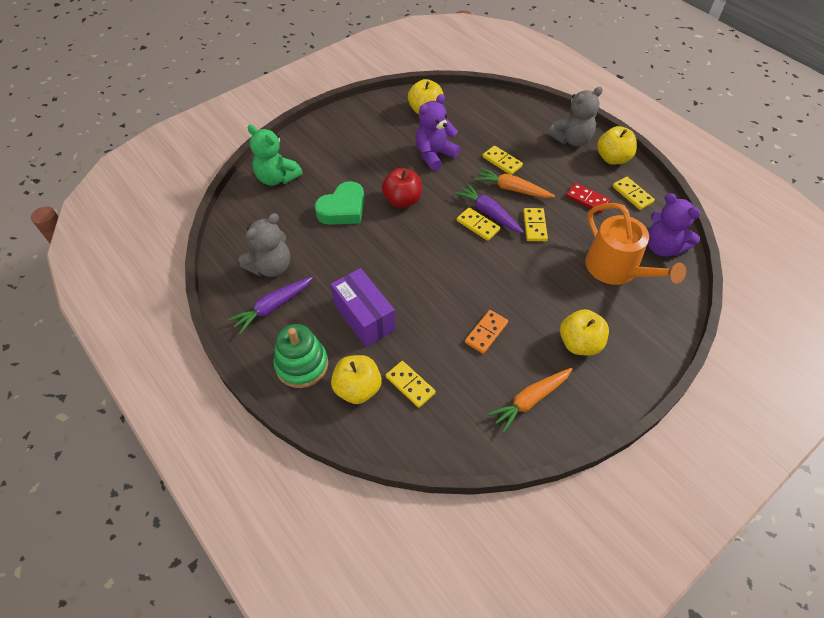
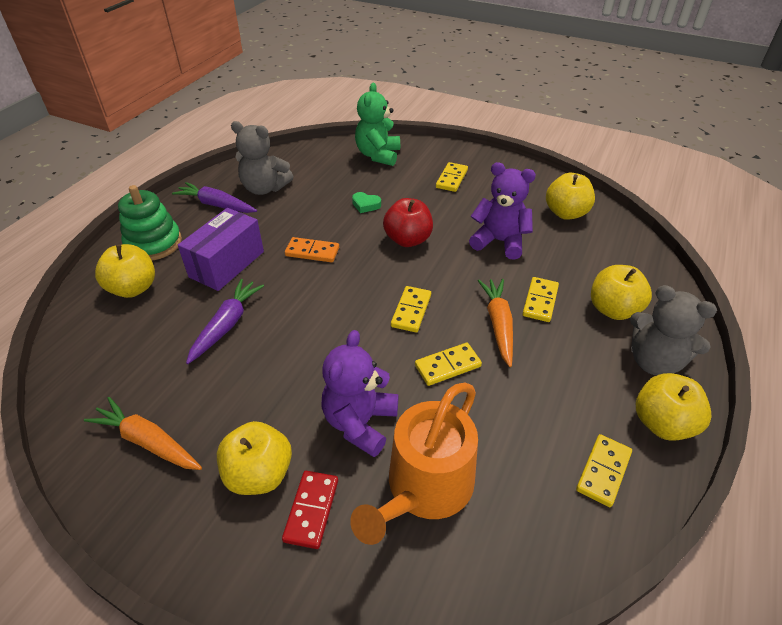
camera: 65 degrees right, 10 degrees down
(343, 209) = (365, 205): green heart -> green heart, size x0.48
(410, 385) = (147, 325): yellow domino -> yellow domino (452, 179)
(486, 333) = (242, 368): orange domino -> orange domino (312, 252)
(488, 213) = (439, 314): purple carrot -> purple carrot (226, 325)
(525, 135) = (613, 309): none -> yellow apple
(587, 199) = (543, 412): red domino -> red domino (311, 510)
(662, 247) = (515, 548): purple teddy bear -> purple teddy bear (360, 423)

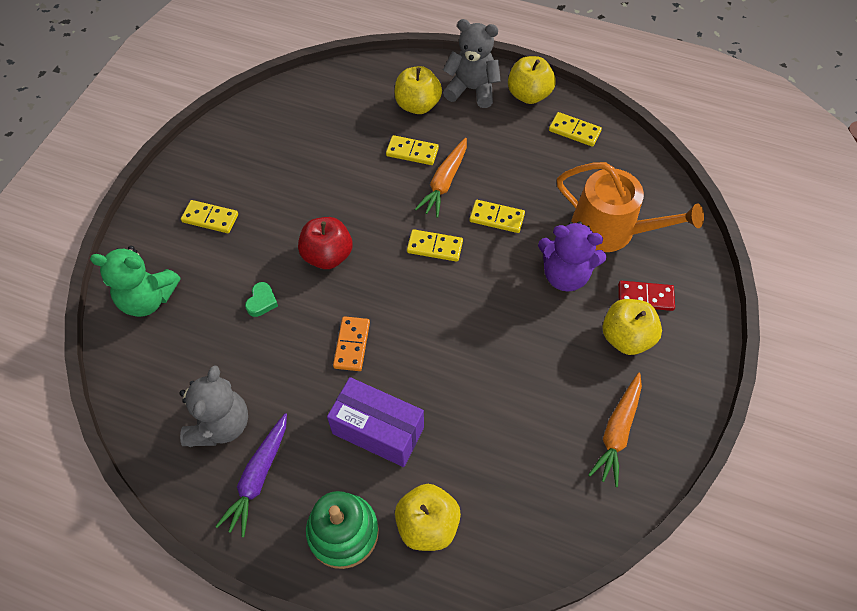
camera: 95 degrees left, 15 degrees up
(226, 325) = (472, 405): purple carrot -> none
(447, 366) = (496, 218): yellow domino -> yellow domino turned 45 degrees counterclockwise
(498, 324) = (444, 182): orange carrot -> orange carrot turned 60 degrees counterclockwise
(499, 241) = (328, 177): purple teddy bear -> none
(566, 213) = (280, 122): yellow apple -> none
(654, 361) = (471, 89): grey teddy bear -> grey teddy bear turned 105 degrees counterclockwise

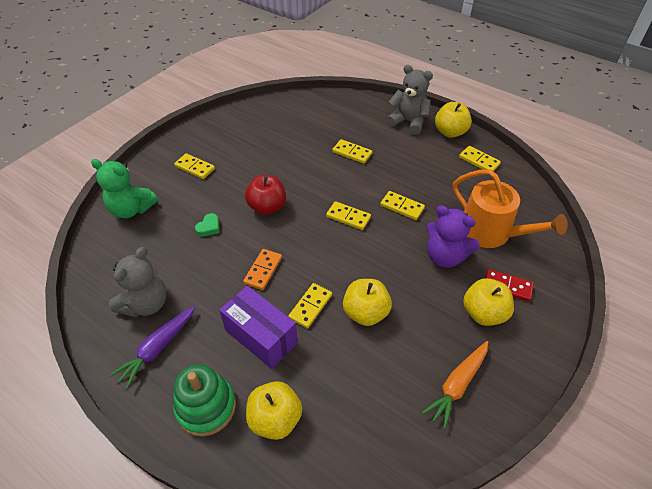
camera: 15 degrees right, 10 degrees down
(417, 105) = (365, 125): yellow apple -> yellow apple (365, 313)
(425, 378) = (310, 306): none -> yellow domino
(444, 182) = (369, 176): orange carrot -> none

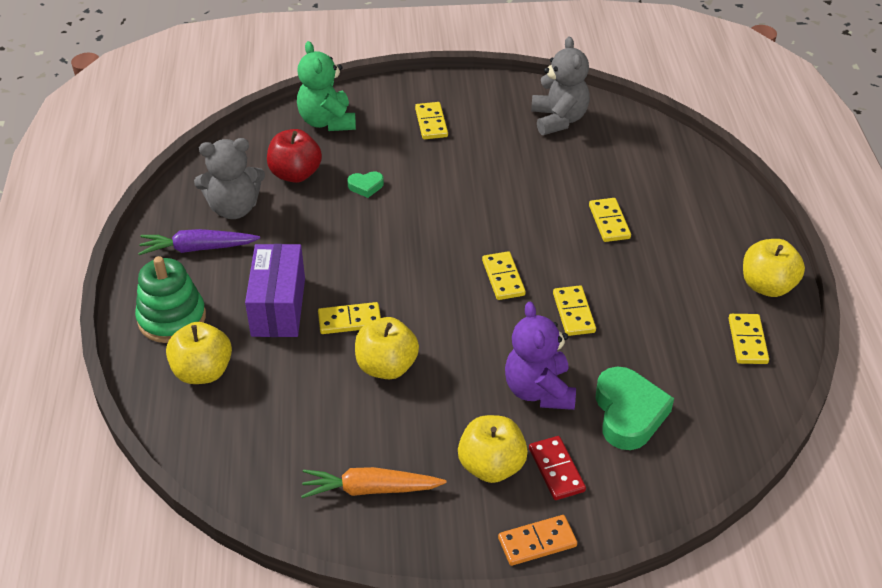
camera: 50 degrees right, 5 degrees down
(263, 270) = (356, 259): orange domino -> orange domino (537, 542)
(267, 207) = (442, 208): red apple -> red apple (295, 174)
(408, 122) = (733, 238): grey teddy bear -> grey teddy bear (558, 119)
(491, 232) = (628, 413): orange watering can -> green heart

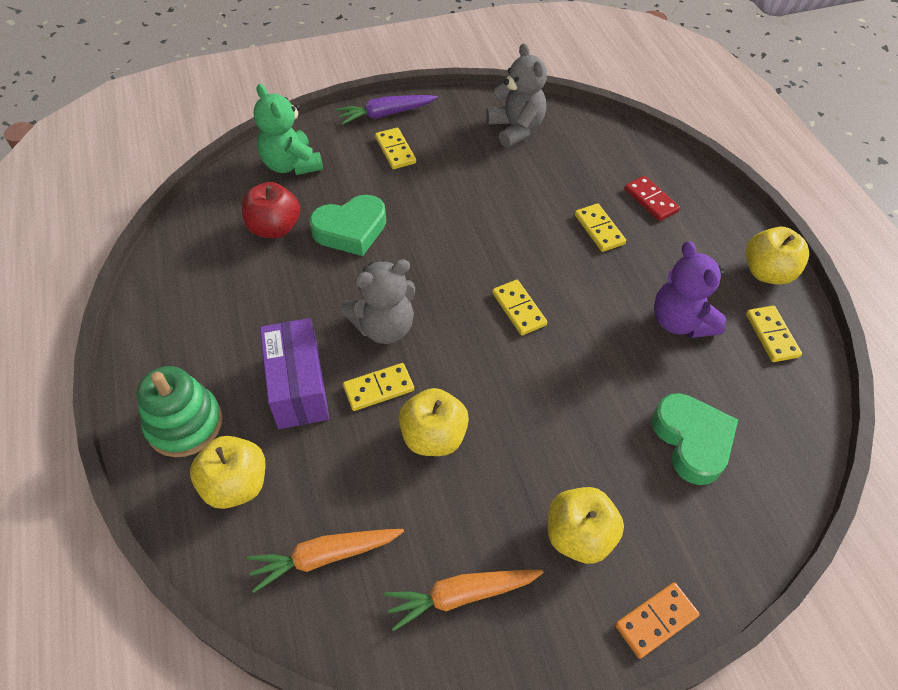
camera: 15 degrees left, 10 degrees up
(197, 248) = (192, 332): purple carrot -> purple carrot (385, 114)
(234, 208) = (220, 278): grey teddy bear -> grey teddy bear (384, 327)
(262, 439) = (325, 557): none -> orange carrot
(366, 186) = (351, 230): green heart -> green heart, size x2.07
(539, 391) = (596, 433): purple teddy bear -> purple teddy bear (680, 321)
(556, 470) = (645, 525): red domino -> red domino (650, 200)
(573, 313) = (599, 336): yellow domino -> none

